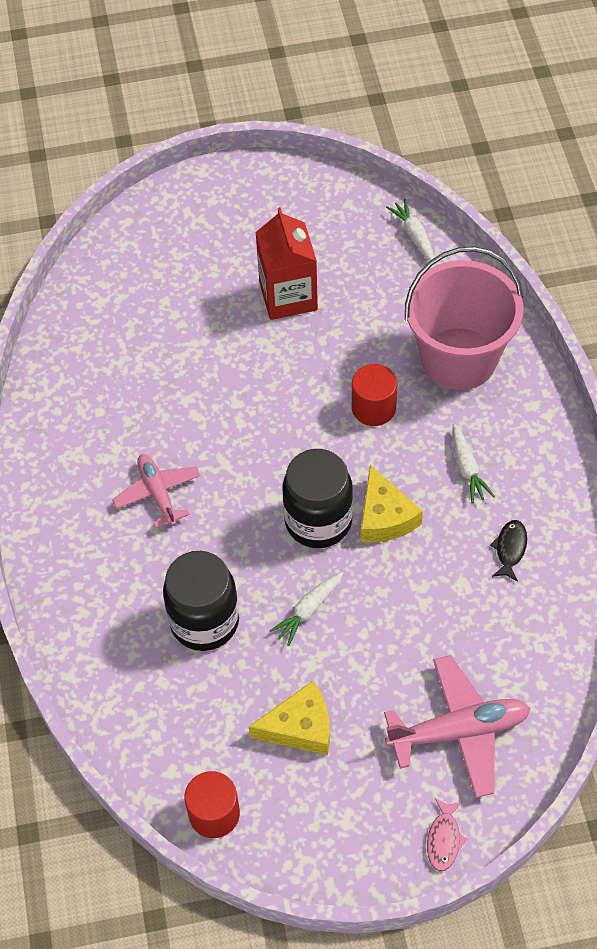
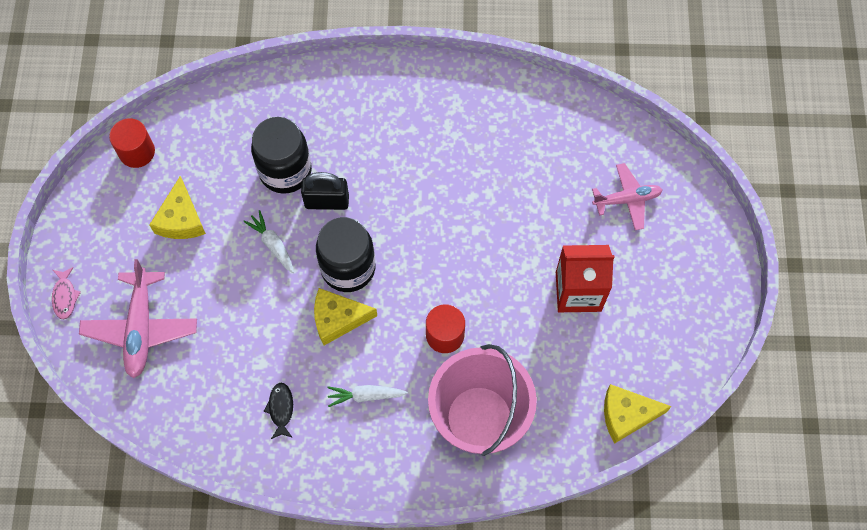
camera: 100 degrees right, 10 degrees up
(158, 493) = (405, 157): pink plane -> pink plane (627, 199)
(236, 564) = (327, 201): none -> black padlock
(413, 235) = (626, 415): white carrot -> yellow cheese
(444, 839) = (65, 296): pink fish -> pink fish turned 120 degrees counterclockwise
(510, 549) = (281, 409): black fish -> black fish turned 120 degrees counterclockwise

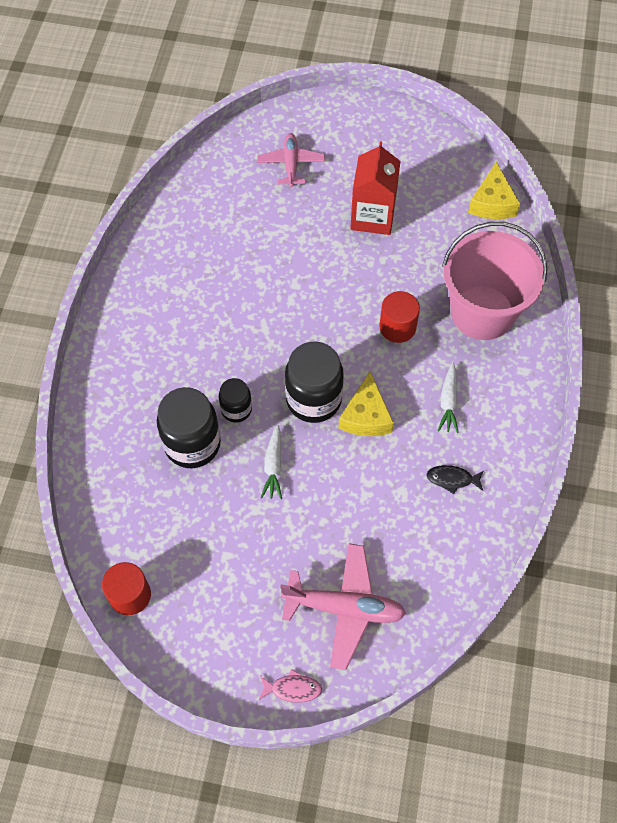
camera: 80 degrees left, 5 degrees down
(181, 219) = (225, 554): yellow cheese -> none
(272, 244) = (273, 466): white carrot -> white carrot turned 60 degrees counterclockwise
(327, 201) = (236, 409): black padlock -> black jar

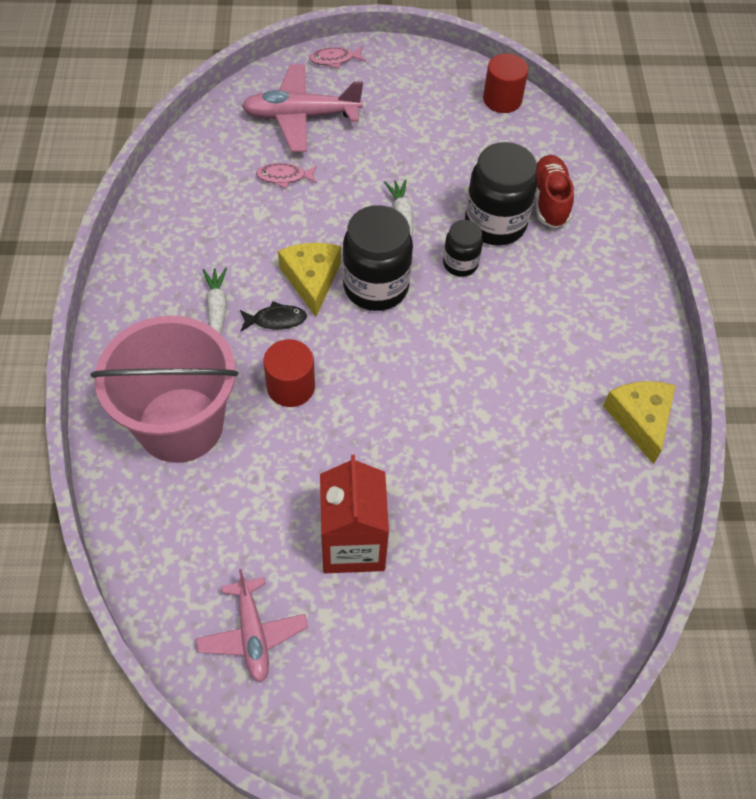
camera: 165 degrees right, 5 degrees down
(134, 461) = (549, 200): none -> red shoe
(291, 164) = (499, 614): pink plane -> pink plane (252, 634)
(373, 531) = (284, 177): none -> pink fish
(452, 479) = (206, 233): black fish -> black fish (276, 320)
(492, 202) = (172, 603): yellow cheese -> yellow cheese (640, 420)

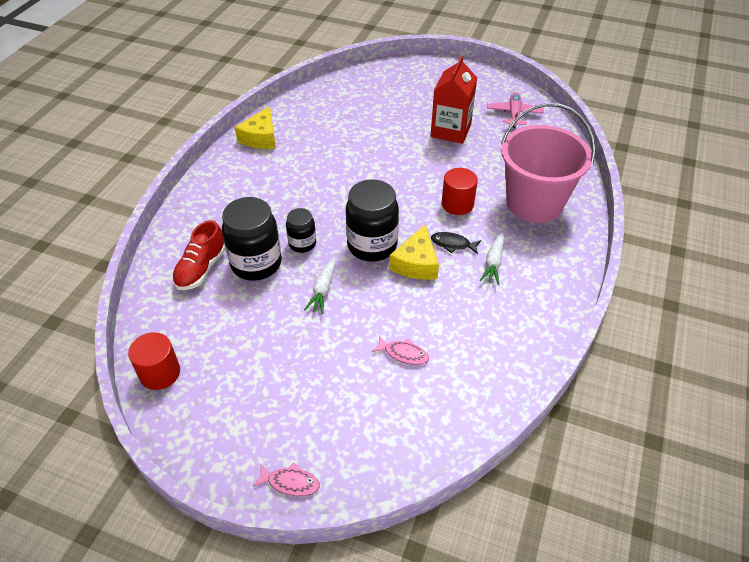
camera: 155 degrees left, 10 degrees down
(301, 116) = (360, 416): pink plane -> none

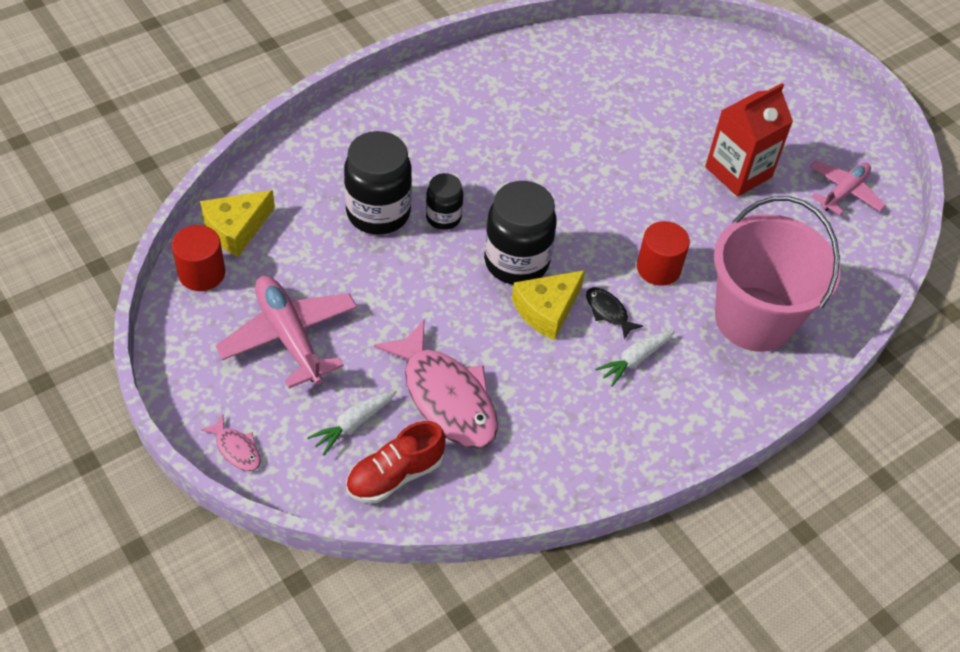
camera: 30 degrees right, 5 degrees up
(201, 269) = (319, 187): red shoe -> red shoe (395, 475)
(261, 137) = (503, 64): yellow cheese -> yellow cheese (236, 229)
(263, 379) = (289, 337): none -> pink plane
(323, 290) = (422, 281): white carrot -> white carrot (353, 424)
(403, 354) = (446, 397): pink fish -> pink fish, size x2.27

